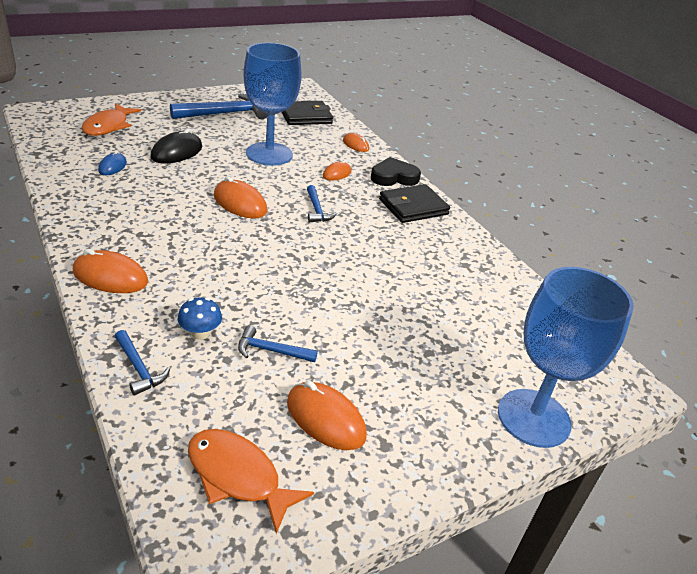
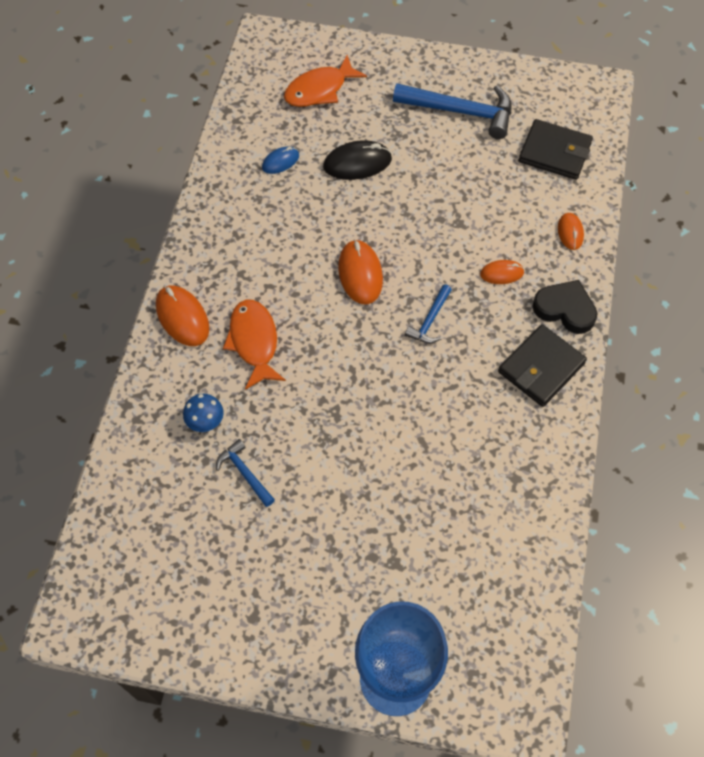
camera: 45 degrees right, 25 degrees up
(139, 368) = (139, 431): blue hammer -> none
(238, 476) = (134, 571): orange fish -> orange fish (254, 342)
(269, 154) = (453, 207): blue goblet -> none
(325, 419) = (230, 565): orange mouse -> none
(413, 207) = (541, 367): black wallet -> black wallet turned 60 degrees counterclockwise

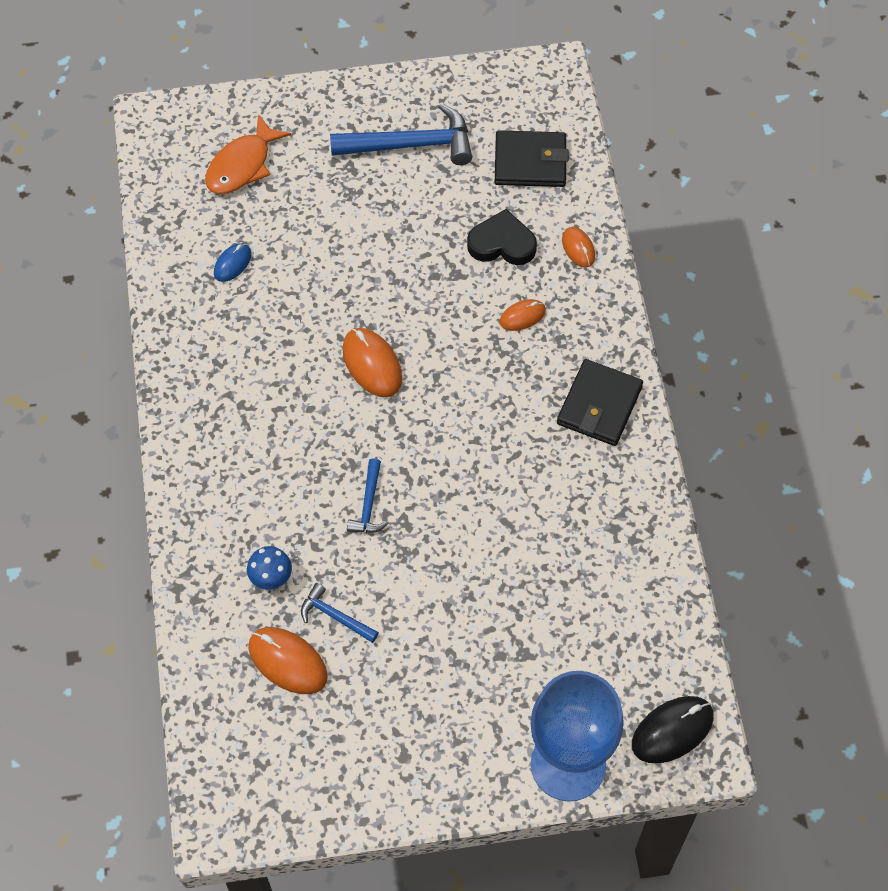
camera: 20 degrees left, 0 degrees up
(182, 317) = (197, 474): orange mouse -> orange mouse (288, 662)
(254, 342) = (287, 475): orange fish -> none
(357, 163) = (319, 239): black mouse -> black mouse (672, 730)
(430, 321) = (466, 392): blue hammer -> blue hammer (368, 505)
(565, 309) = (602, 334): black heart -> black heart (502, 243)

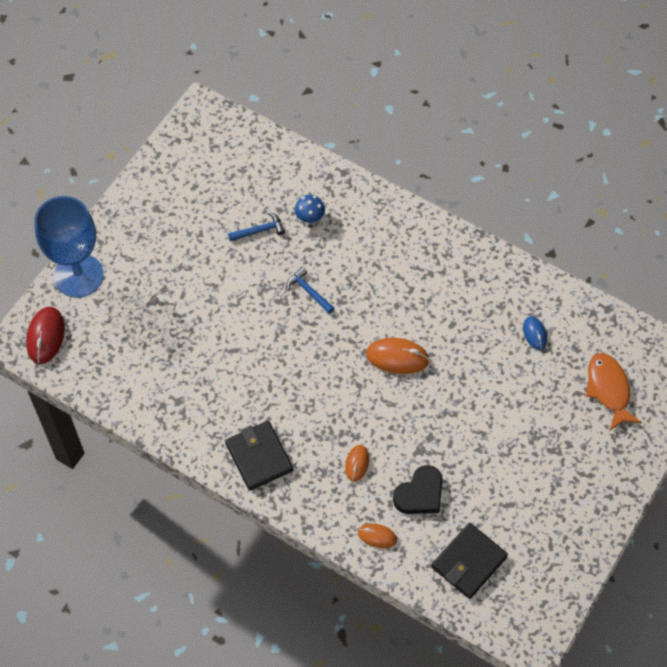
camera: 130 degrees right, 0 degrees up
(288, 662) = (255, 193): orange mouse -> none
(411, 145) = (544, 500): blue hammer -> none
(672, 730) = (45, 336): black mouse -> red mouse

